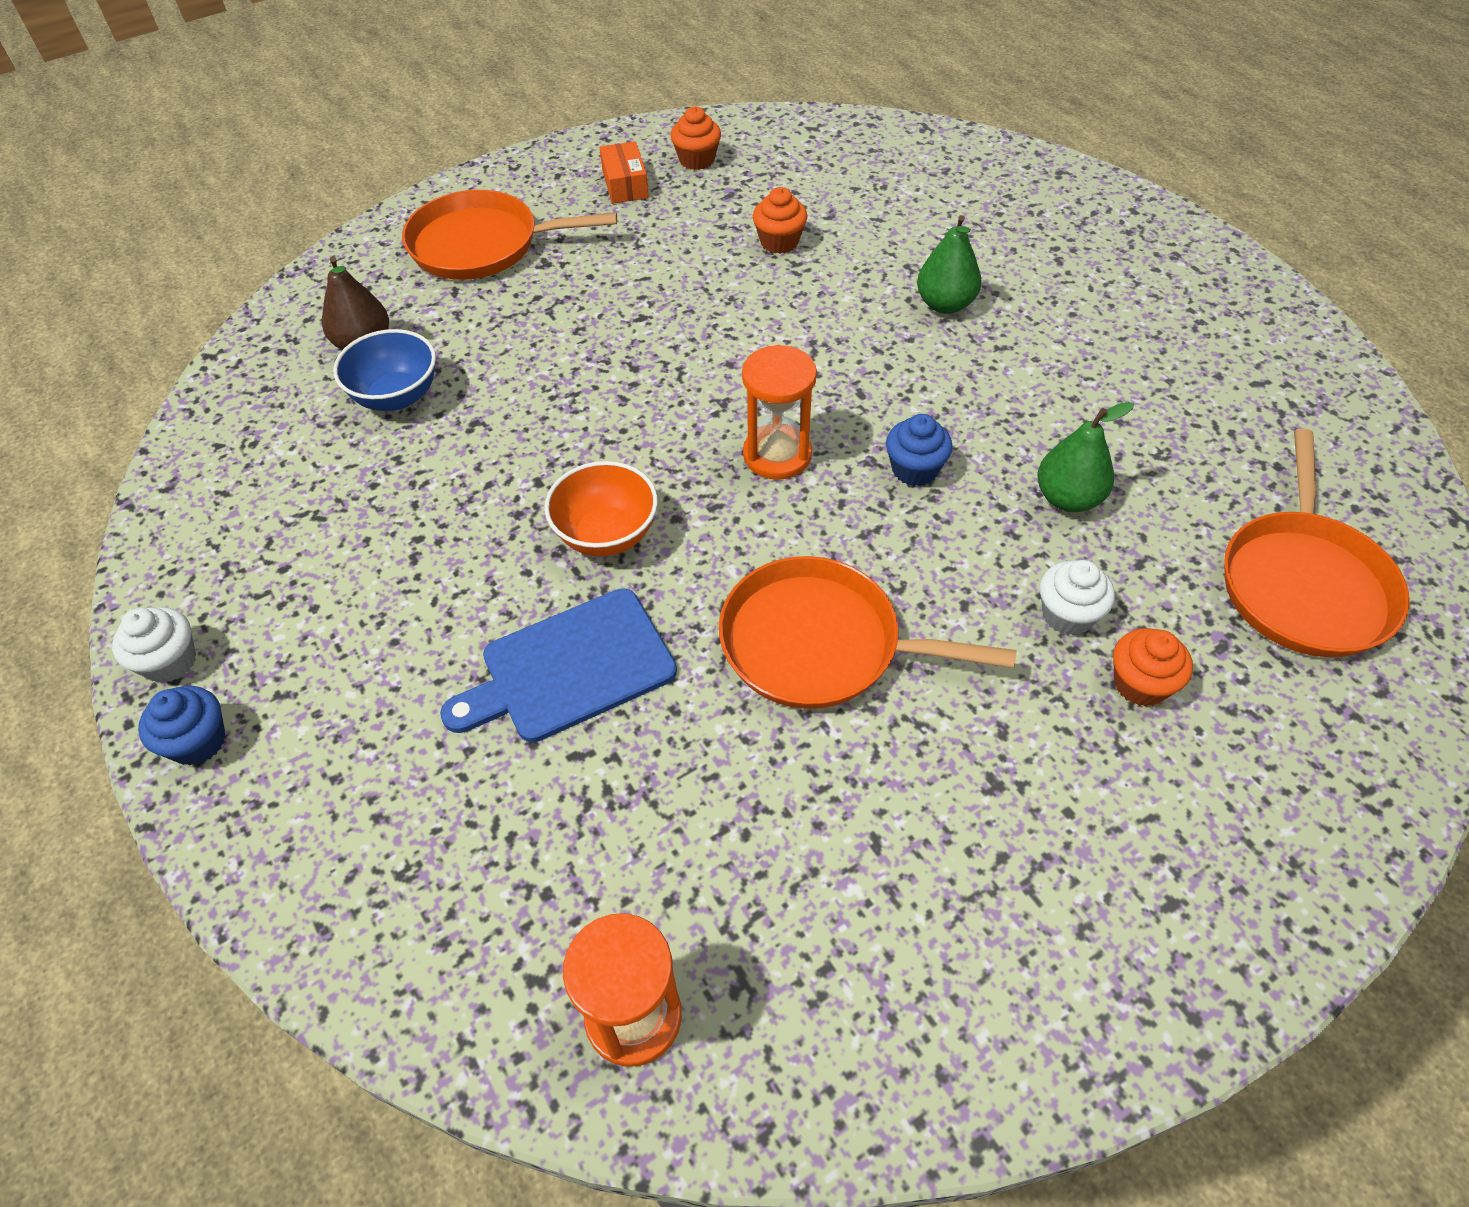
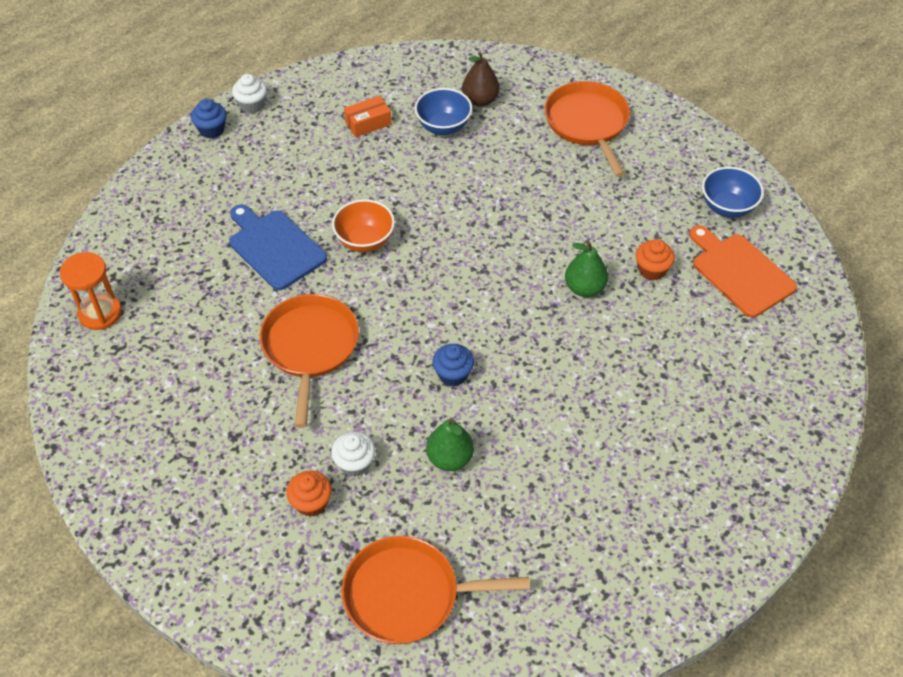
camera: 75 degrees right, 0 degrees up
(625, 184) = (681, 176): orange box -> orange box (368, 123)
(697, 160) = (727, 207): orange cupcake -> blue bowl
(777, 455) = (446, 304): orange hourglass -> none
(807, 173) = (740, 272): none -> orange cutting board
(945, 304) = (619, 373): green pear -> green pear (584, 288)

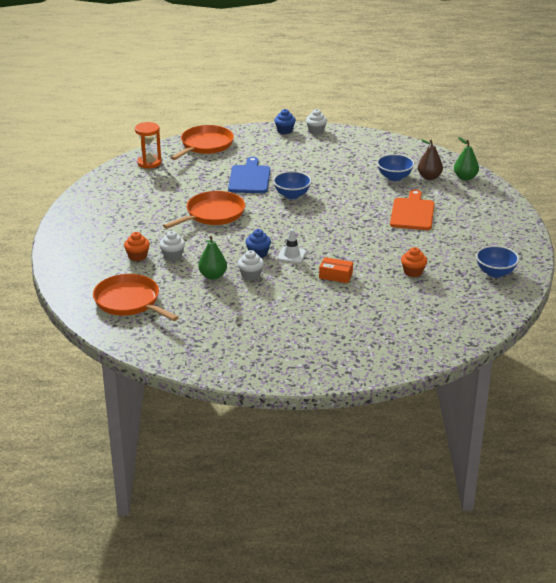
camera: 45 degrees right, 20 degrees down
(365, 241) = (292, 195): orange bowl -> blue bowl
(368, 123) = (359, 160): orange box -> orange box (335, 276)
(491, 419) = (251, 275): none -> white cupcake
(494, 346) = (291, 255): none -> white traffic cone
(584, 288) = (367, 260): green pear -> green pear (465, 177)
(587, 123) = (472, 210): orange pan -> orange pan (205, 145)
(740, 272) = (459, 296): orange cutting board -> orange cutting board (412, 213)

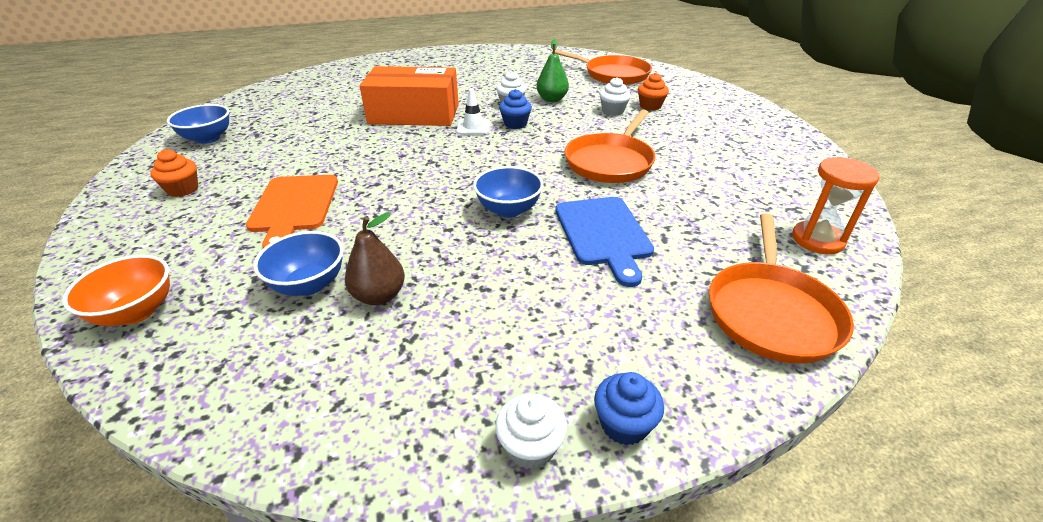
camera: 165 degrees right, 5 degrees up
(335, 276) = (414, 114): orange box -> orange box, size x2.33
(413, 272) = (318, 127): orange cupcake -> orange cupcake (183, 189)
(429, 177) = (226, 298): brown pear -> brown pear (379, 296)
(465, 177) = (136, 312): green pear -> orange bowl

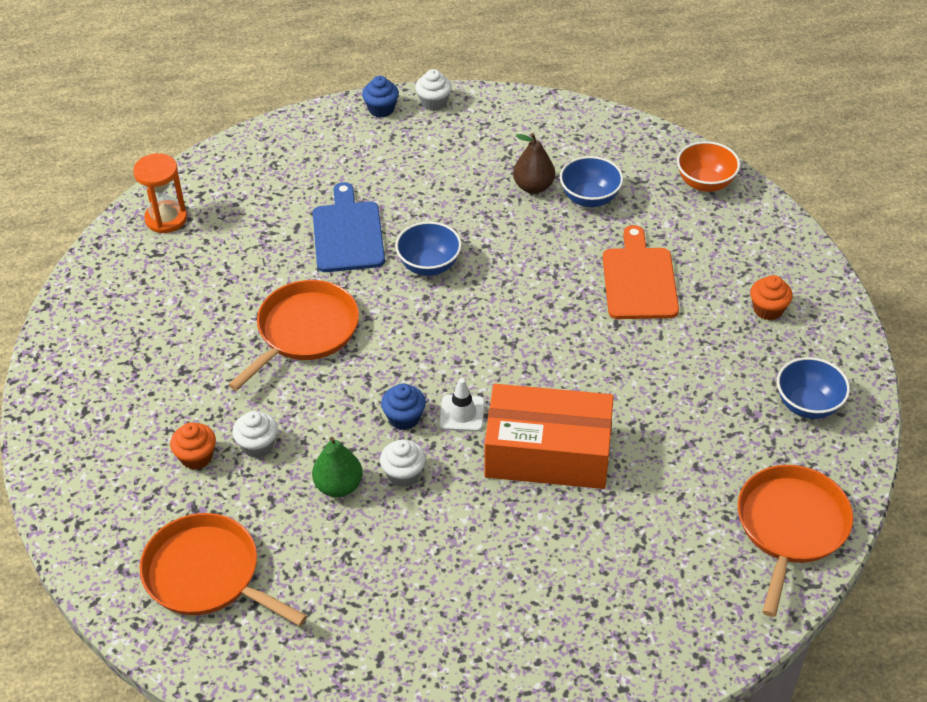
camera: 175 degrees left, 10 degrees up
(771, 313) = (254, 162): orange pan -> orange pan (790, 526)

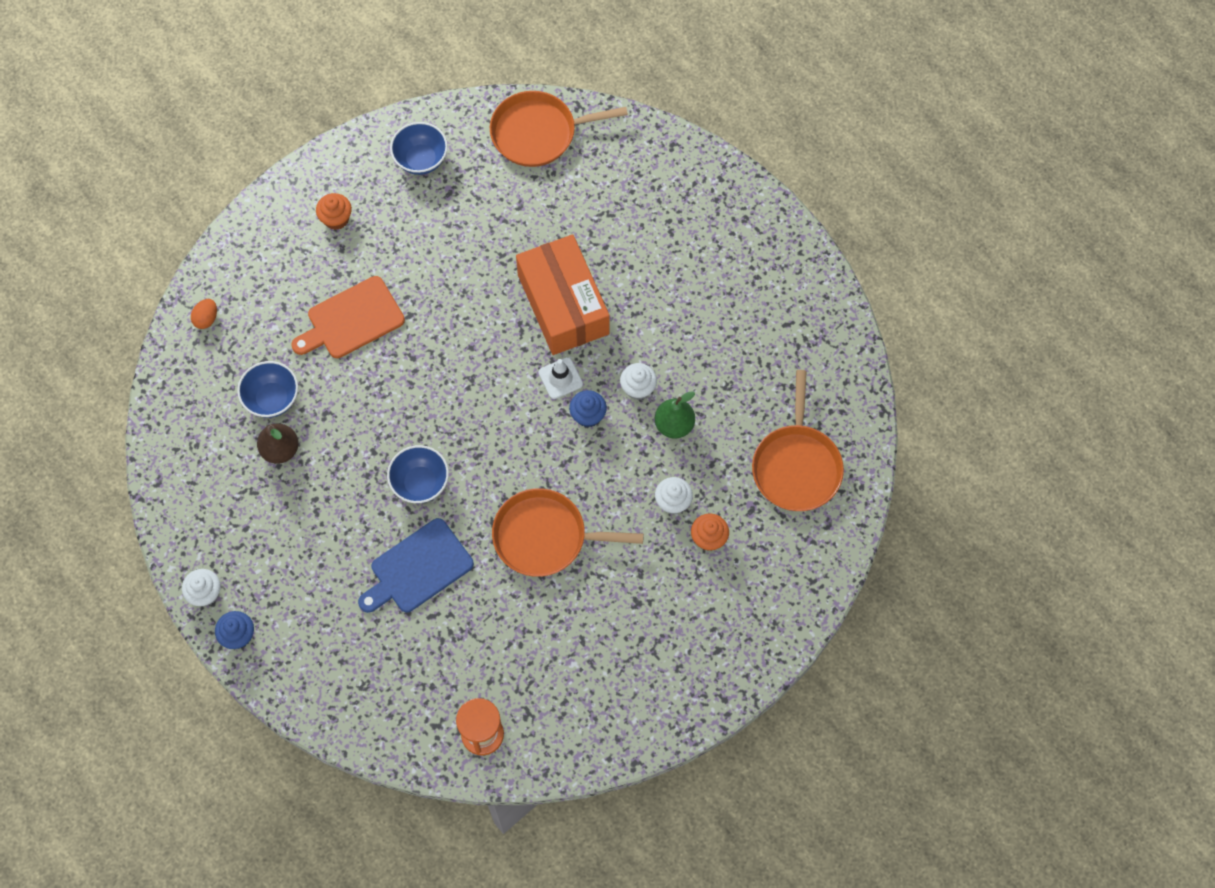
camera: 120 degrees left, 20 degrees up
(705, 183) = (206, 319): orange bowl -> orange egg

